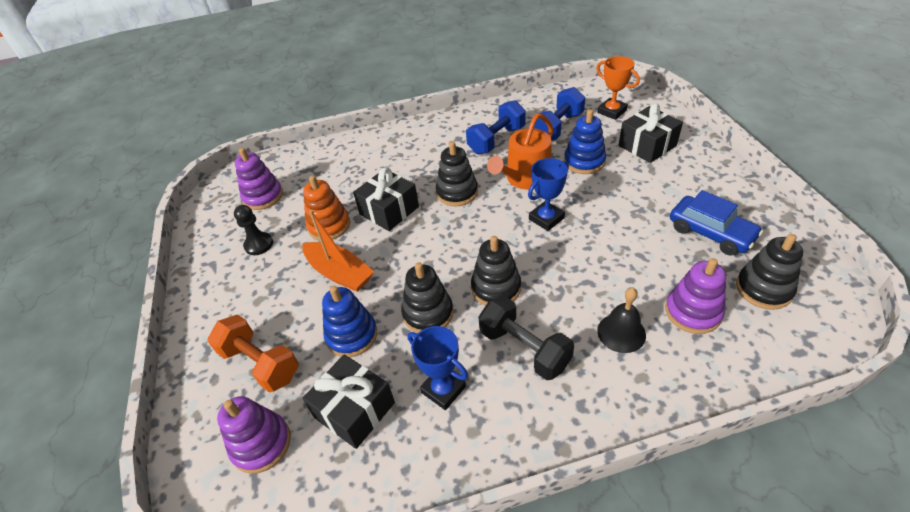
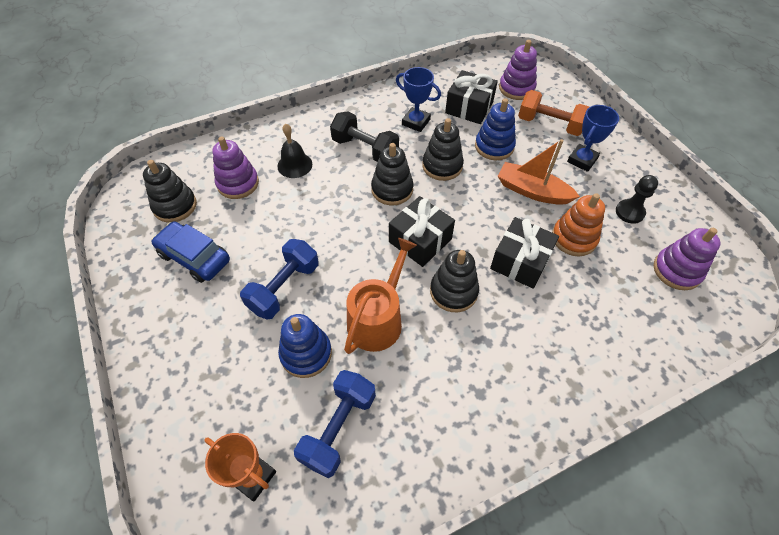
camera: 165 degrees right, 10 degrees up
(496, 140) = (424, 392): blue dumbbell -> blue dumbbell (284, 288)
(546, 219) = (351, 262): blue trophy -> blue trophy (582, 160)
(647, 145) = (220, 391): black gift -> black gift (420, 240)

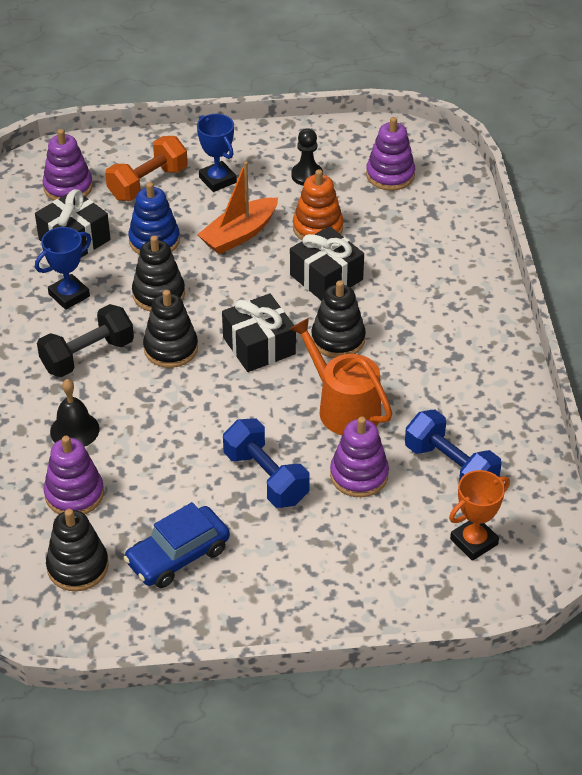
camera: 70 degrees left, 10 degrees down
(306, 353) = (359, 475): blue stacking toy -> purple stacking toy

